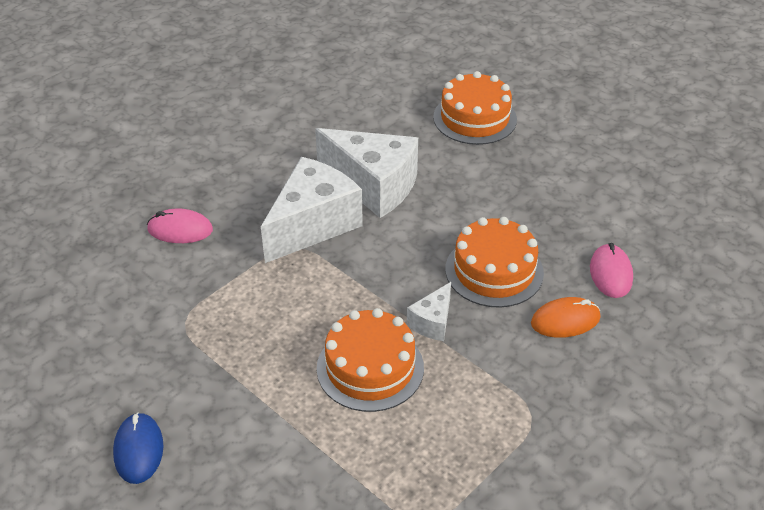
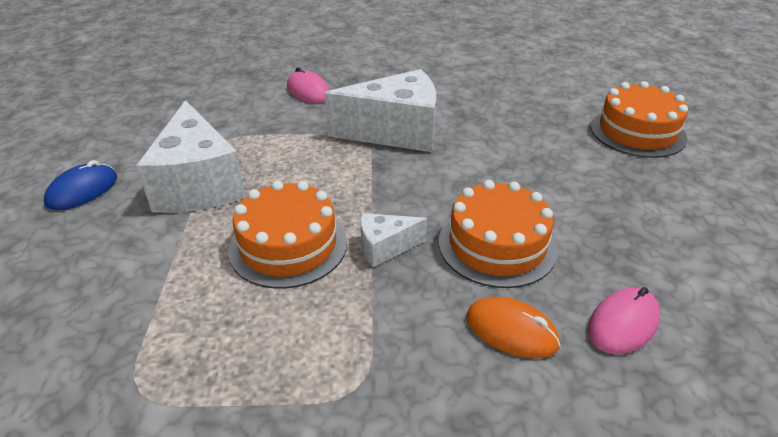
camera: 45 degrees right, 5 degrees down
(373, 186) = (479, 133): white cheese -> white cheese (198, 184)

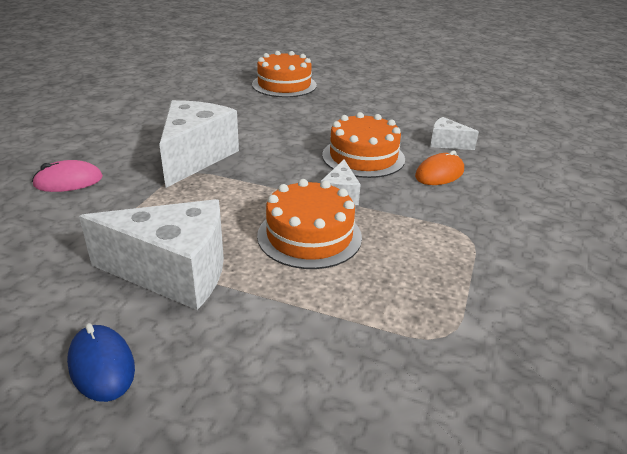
camera: 70 degrees left, 5 degrees down
(623, 324) = (446, 143): pink mouse -> white cheese

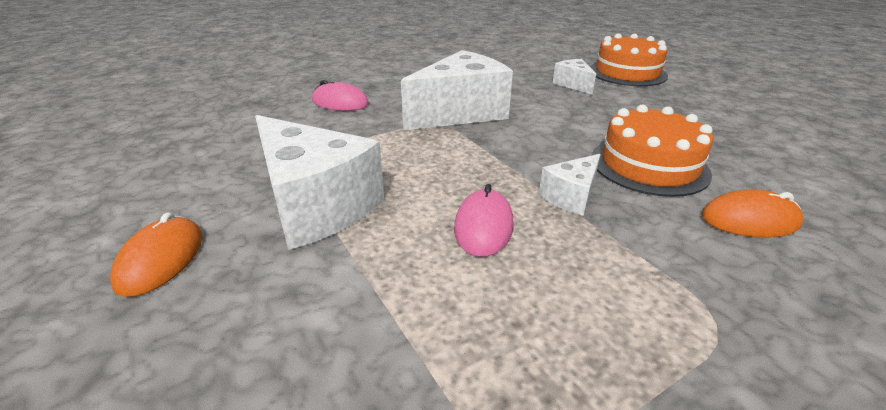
camera: 40 degrees right, 0 degrees up
(102, 365) = (161, 259): blue mouse -> orange mouse
(309, 236) = (483, 226): orange cake -> pink mouse
(446, 143) = (801, 186): white cheese -> white cheese (573, 84)

